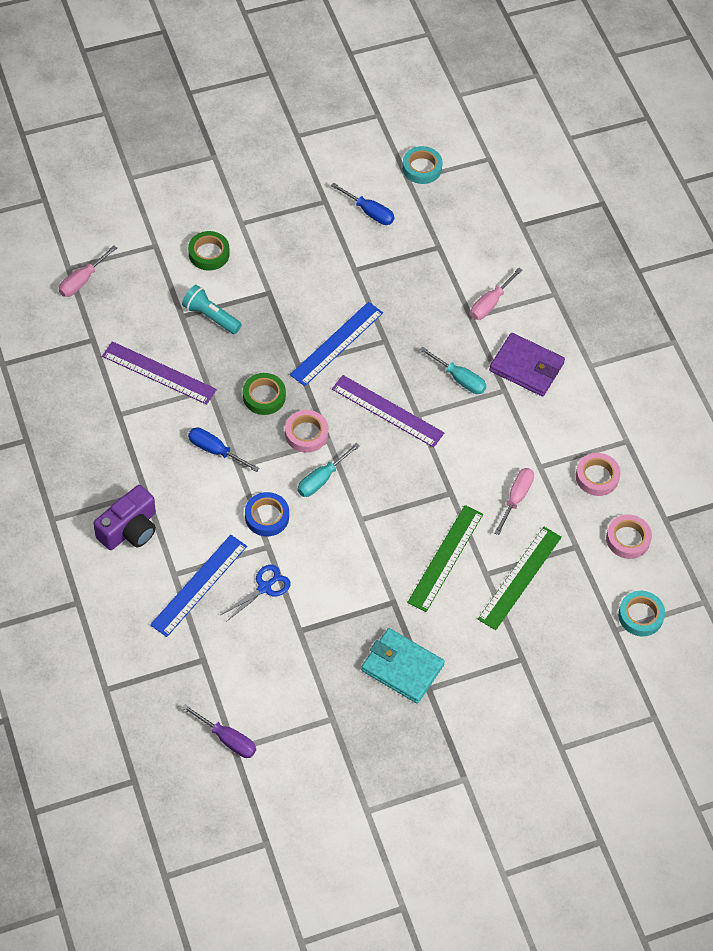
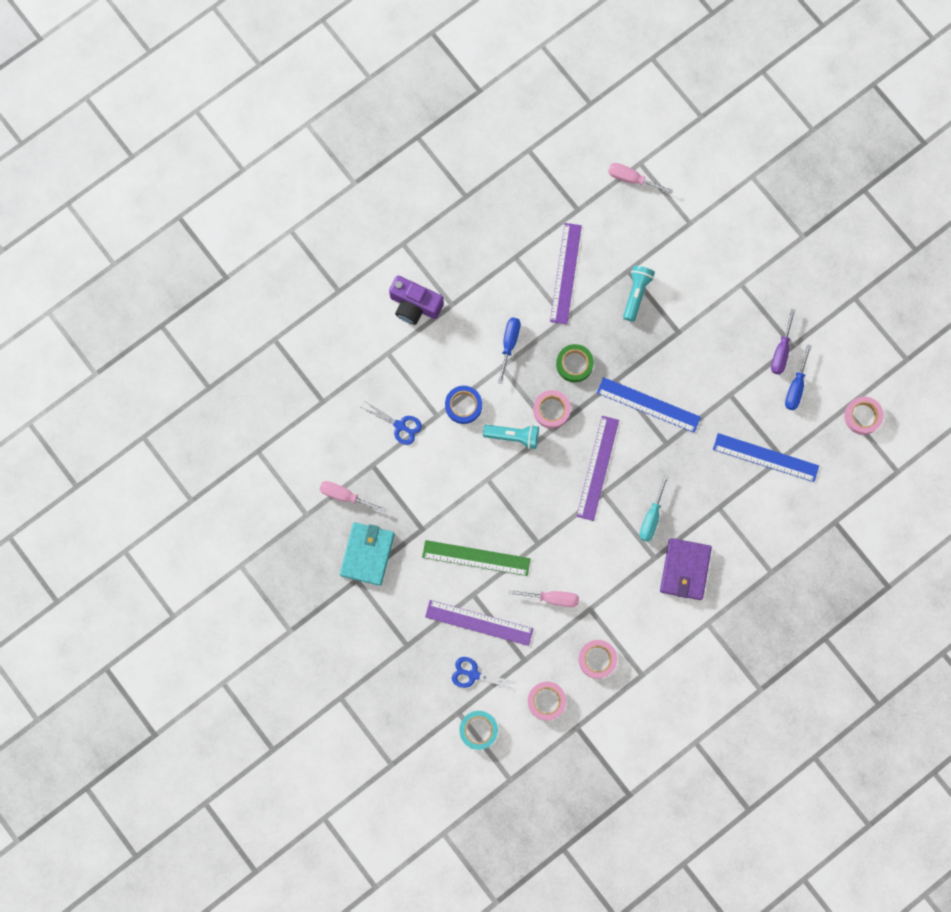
camera: 75 degrees right, 20 degrees up
(199, 585) = (384, 375): blue ruler -> blue ruler (765, 457)
(209, 253) = (699, 269): green tape -> none
(227, 739) = (264, 443): purple screwdriver -> purple screwdriver (781, 351)
(321, 479) = (513, 436): turquoise screwdriver -> turquoise flashlight
(422, 168) = (862, 416): turquoise tape -> pink tape
(490, 303) = (739, 520): pink screwdriver -> pink screwdriver (345, 496)
(520, 578) = (479, 622): green ruler -> purple ruler
(576, 601) = (473, 674): none -> blue scissors

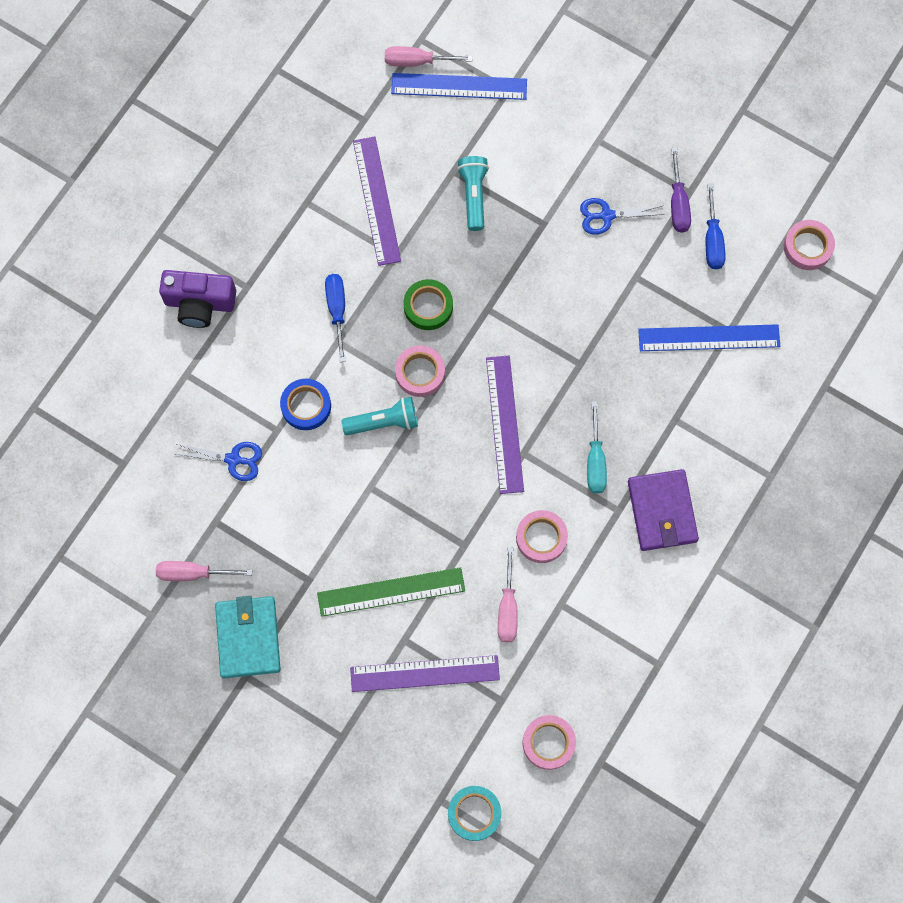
camera: 20 degrees left, 5 degrees down
(473, 674) = (441, 743): blue scissors -> blue scissors (606, 215)
(552, 598) = (507, 608): pink screwdriver -> pink screwdriver turned 105 degrees clockwise
(597, 659) = (594, 665): pink tape -> pink tape (541, 538)
(648, 405) = (539, 324): blue ruler -> blue ruler (459, 86)

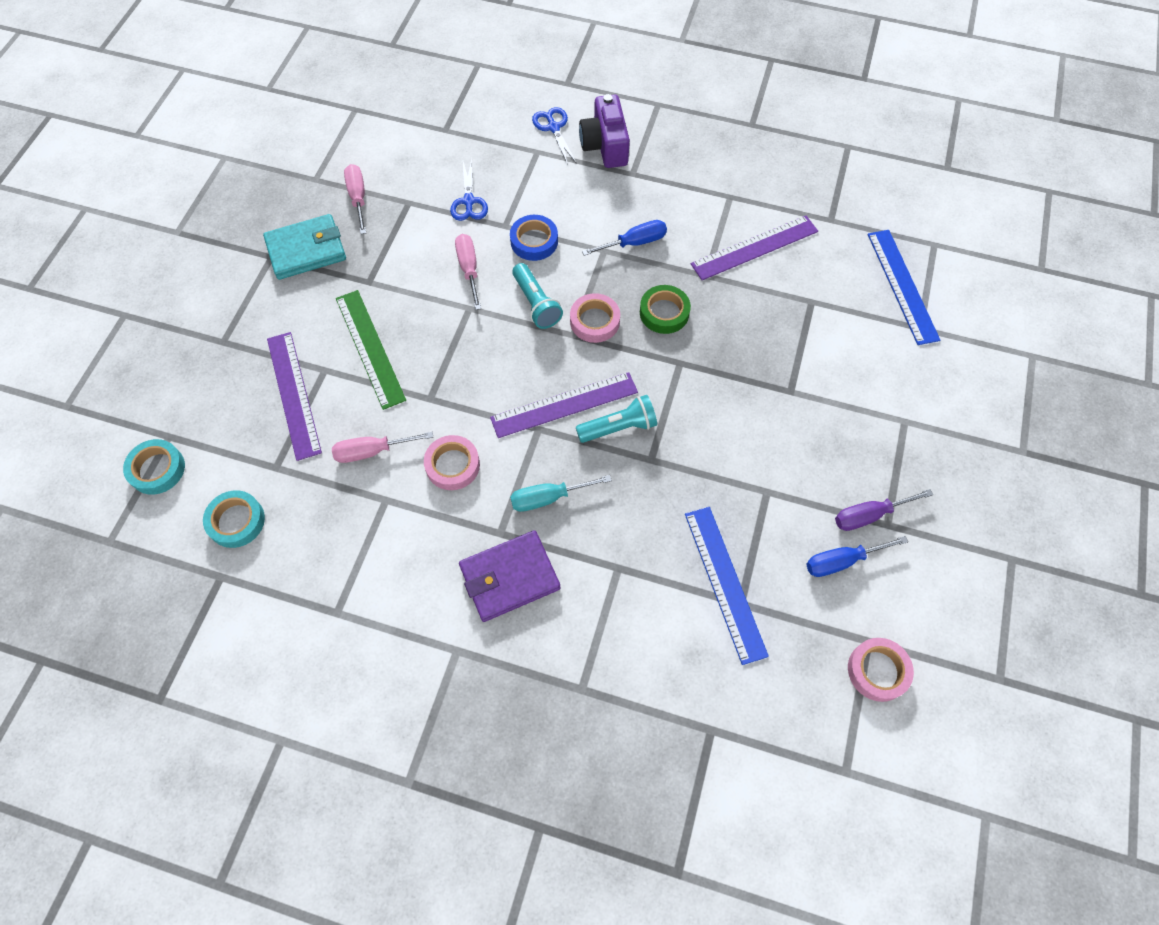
camera: 75 degrees right, 10 degrees down
(417, 61) = (910, 246): pink screwdriver -> pink screwdriver (469, 269)
(474, 195) = (794, 324): turquoise flashlight -> turquoise flashlight (619, 427)
(548, 743) = (236, 521): pink tape -> turquoise tape
(606, 215) = (824, 447): blue scissors -> blue scissors (553, 128)

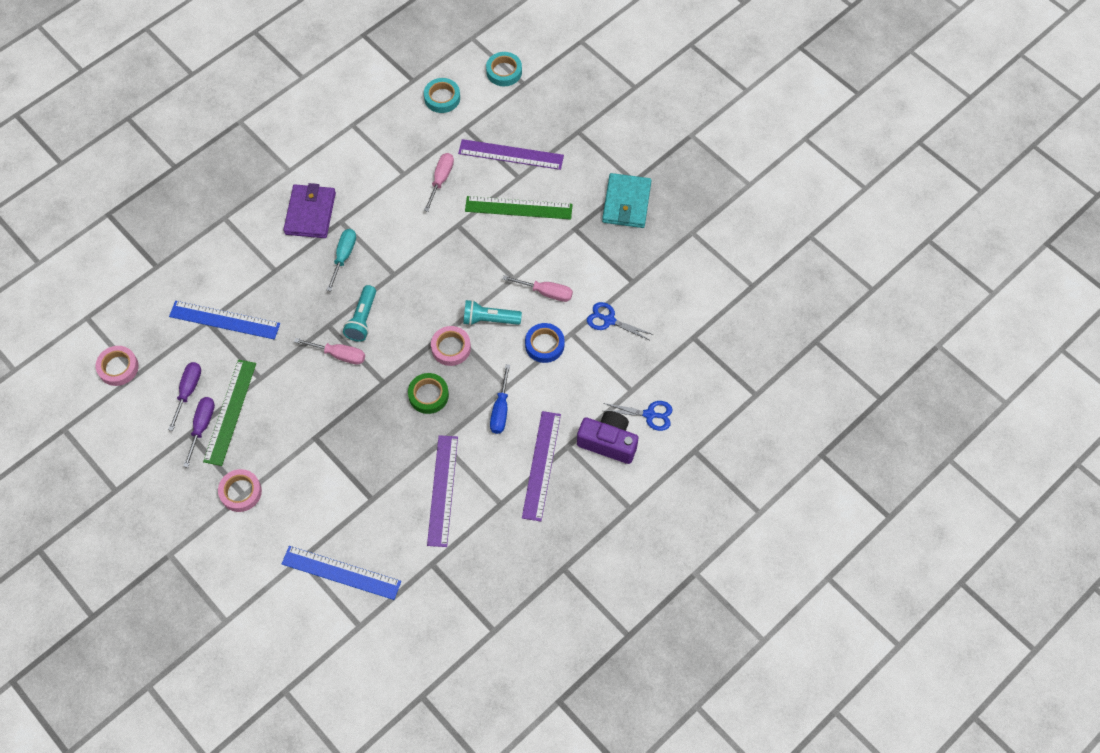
camera: 120 degrees right, 0 degrees up
(358, 198) = (656, 252): pink screwdriver -> pink screwdriver (339, 355)
(452, 465) = (401, 217): pink tape -> pink tape (240, 492)
(564, 405) = (400, 297): purple ruler -> purple ruler (541, 465)
(829, 496) = (230, 412): none -> green ruler
(842, 561) = (188, 391): blue screwdriver -> purple screwdriver

